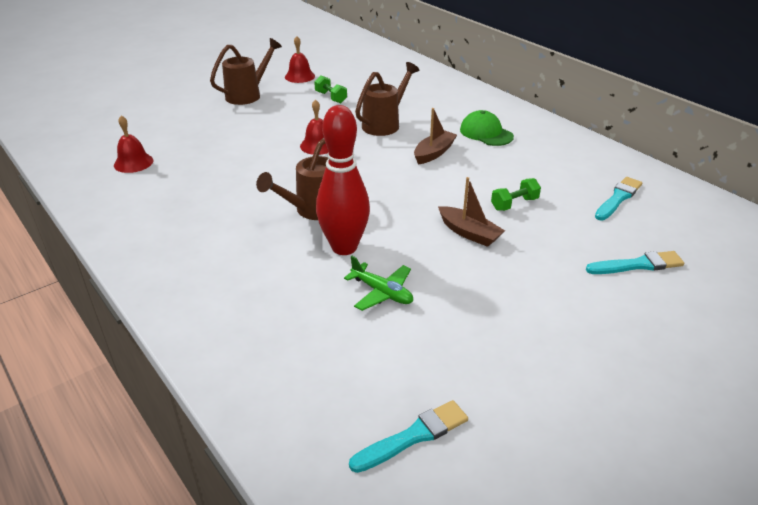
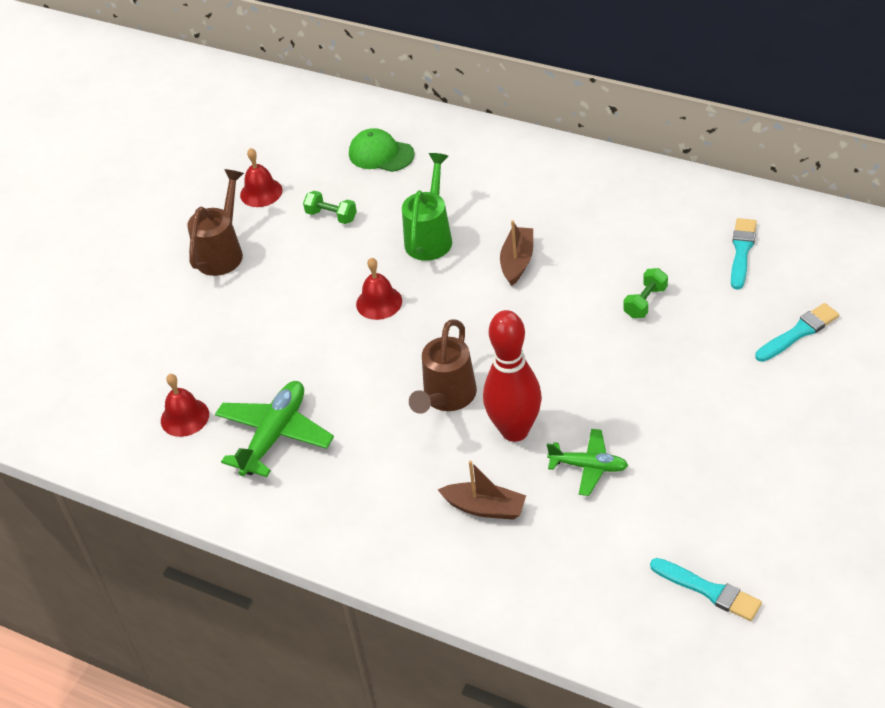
camera: 20 degrees left, 10 degrees up
(176, 191) = (275, 435): none -> green plane
(384, 124) = (430, 237): brown watering can -> green watering can
(413, 436) = (708, 590): turquoise brush -> turquoise brush turned 90 degrees clockwise
(469, 233) = (624, 360): brown boat -> brown boat (485, 508)
(486, 133) = (554, 206): green cap -> green cap (381, 154)

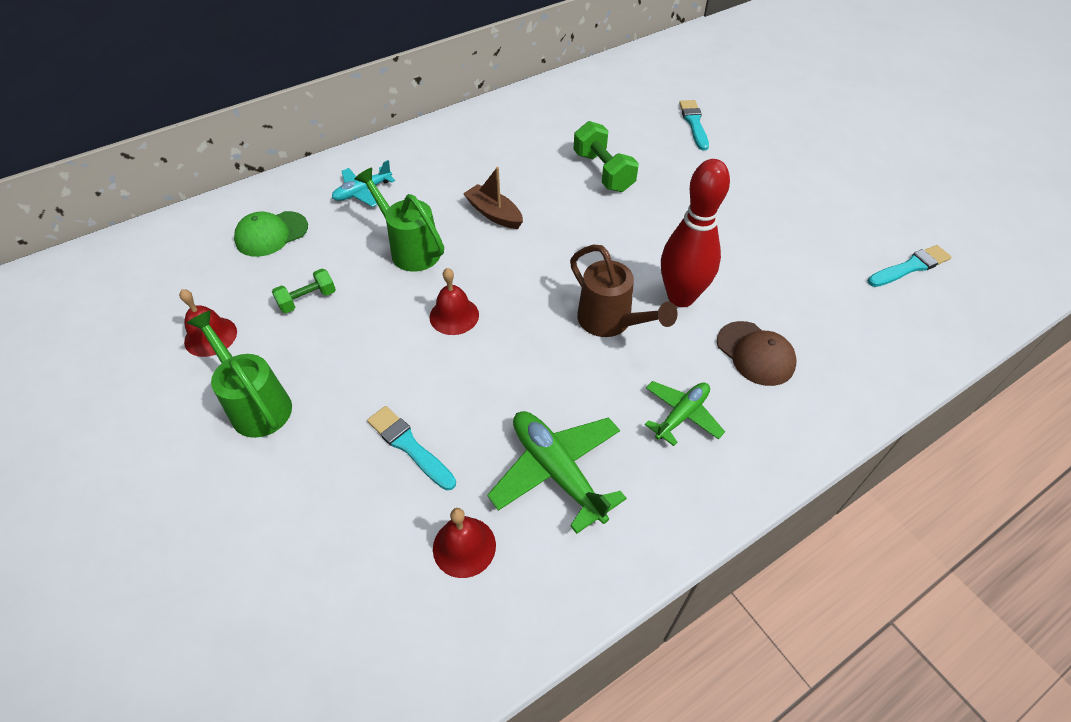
camera: 65 degrees left, 5 degrees up
(222, 252) = (256, 404): brown watering can -> green watering can
(473, 171) = (363, 192): none -> turquoise plane
(485, 508) = (755, 353): brown boat -> brown cap
(588, 466) = (749, 273): green plane -> green plane (681, 415)
(645, 302) = (603, 172): green dumbbell -> green dumbbell, size x1.62
(742, 251) = (596, 111): turquoise brush -> turquoise brush (409, 446)

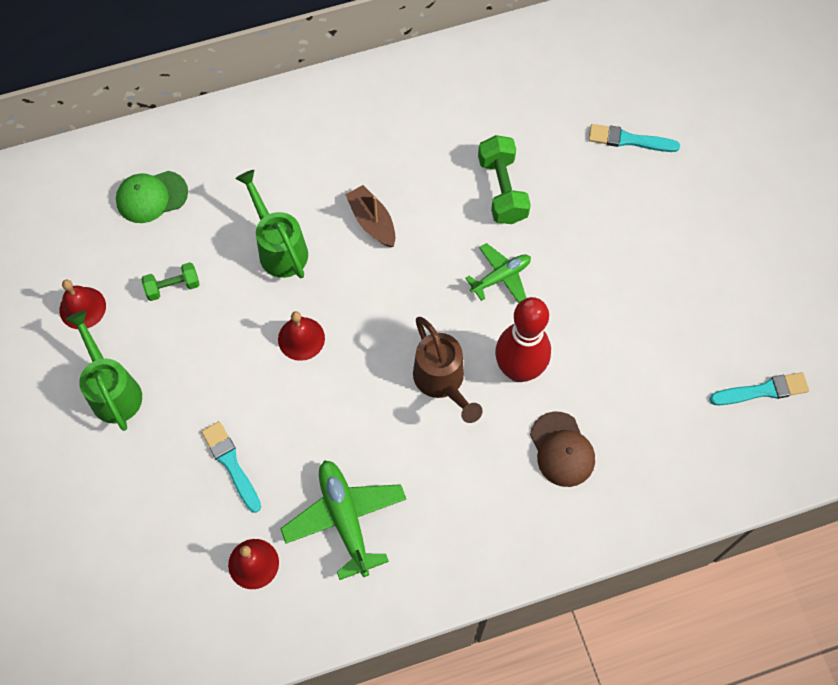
camera: 15 degrees right, 15 degrees up
(363, 192) = (249, 160): turquoise plane -> none
(681, 415) = (469, 494): green plane -> green plane (500, 277)
(694, 123) = (629, 140): turquoise brush -> turquoise brush turned 90 degrees counterclockwise

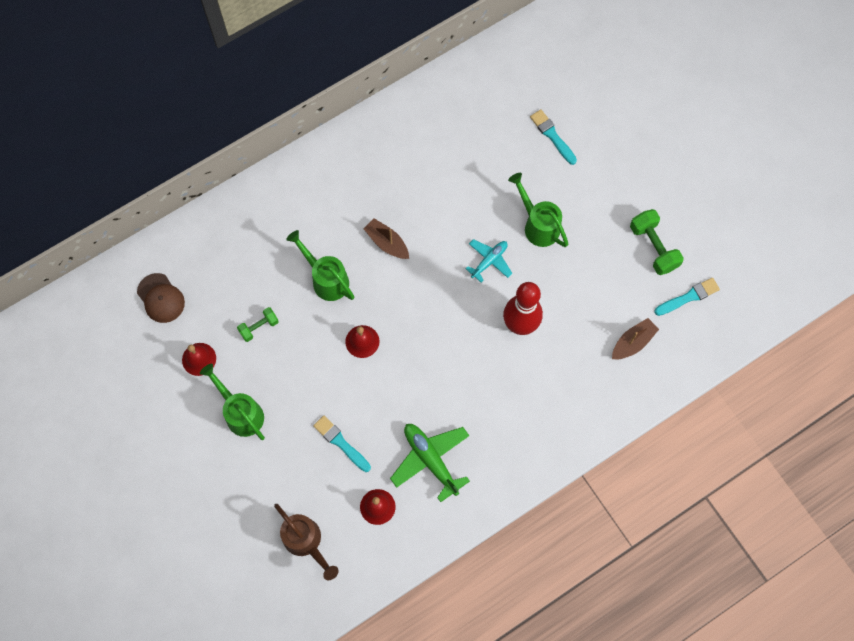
camera: 15 degrees left, 5 degrees up
(151, 197) = (221, 264): green cap -> none
(442, 382) = (469, 347): brown watering can -> brown watering can (306, 542)
(500, 277) = (489, 261): green plane -> turquoise plane
(502, 190) = (472, 196): green dumbbell -> green dumbbell (653, 247)
(562, 449) = (564, 373): brown cap -> brown cap (161, 298)
(579, 247) = (538, 225): none -> green watering can
(629, 140) = (552, 136): turquoise brush -> turquoise brush turned 60 degrees clockwise
(668, 432) = (632, 342): none -> brown boat

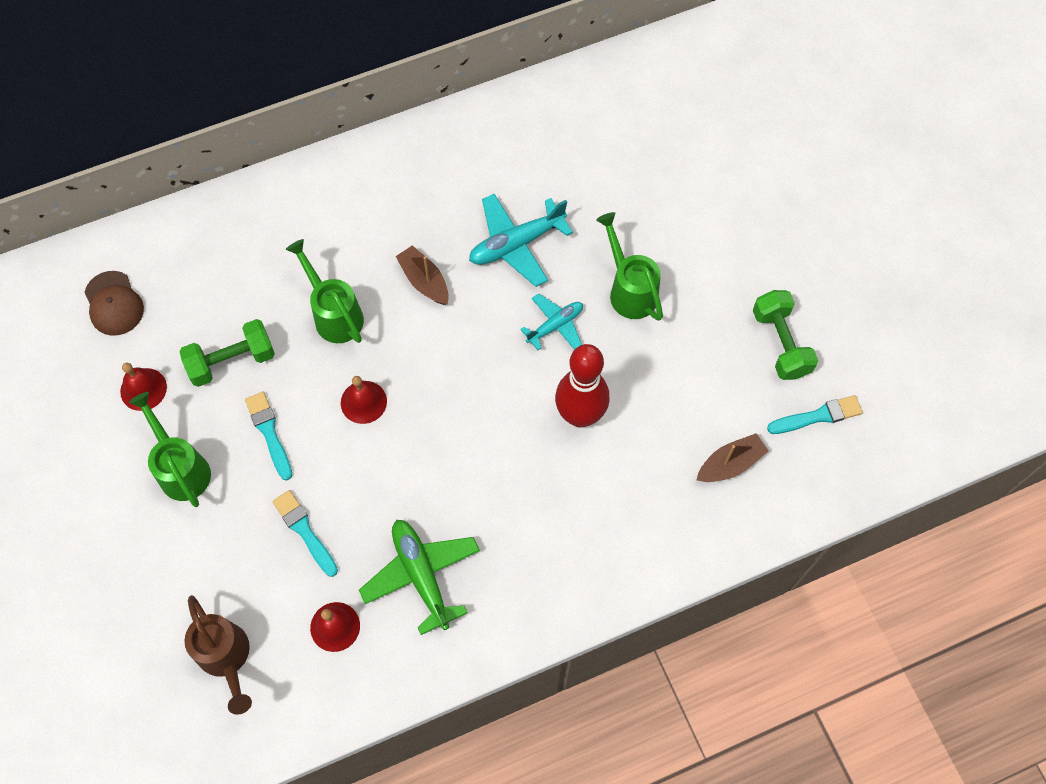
camera: 10 degrees right, 5 degrees down
(259, 327) = (232, 361): green dumbbell -> green dumbbell, size x1.62
(449, 203) = (516, 244): none -> turquoise plane
(552, 136) = (670, 181): turquoise brush -> turquoise brush (269, 432)

